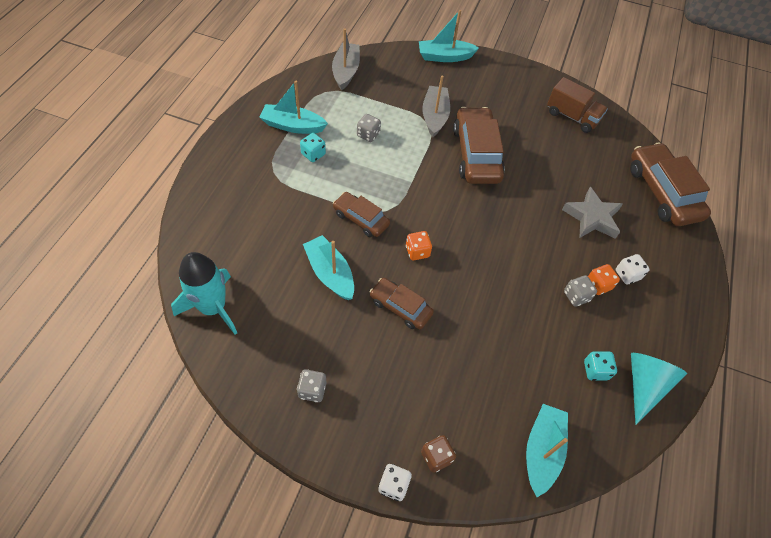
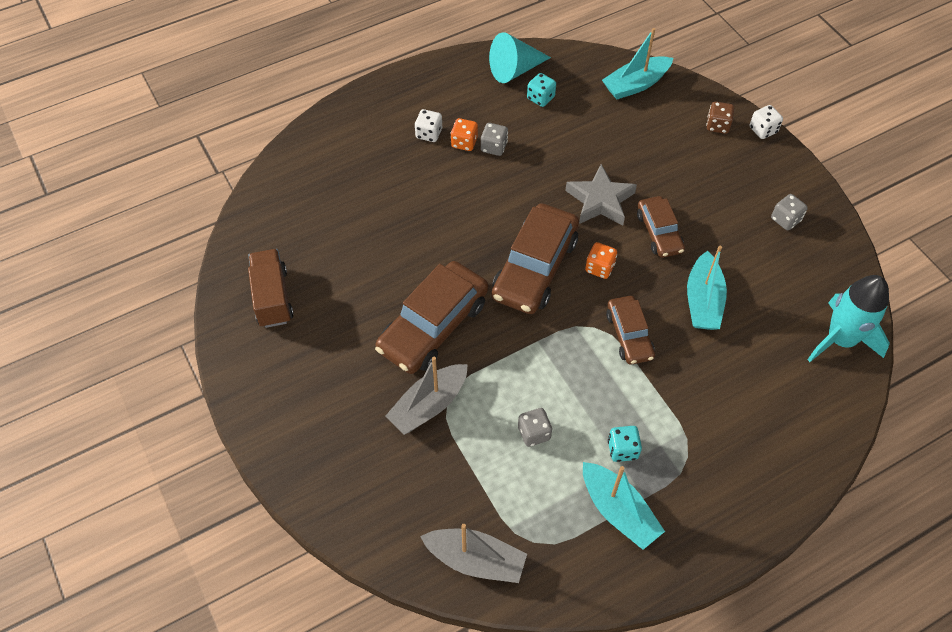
camera: 135 degrees left, 0 degrees up
(346, 71) = (475, 560): grey boat -> grey boat turned 120 degrees counterclockwise
(445, 57) = (316, 490): turquoise boat -> none
(592, 218) = (396, 191): grey star -> grey star (600, 200)
(662, 192) = (297, 169): brown car -> brown car (535, 268)

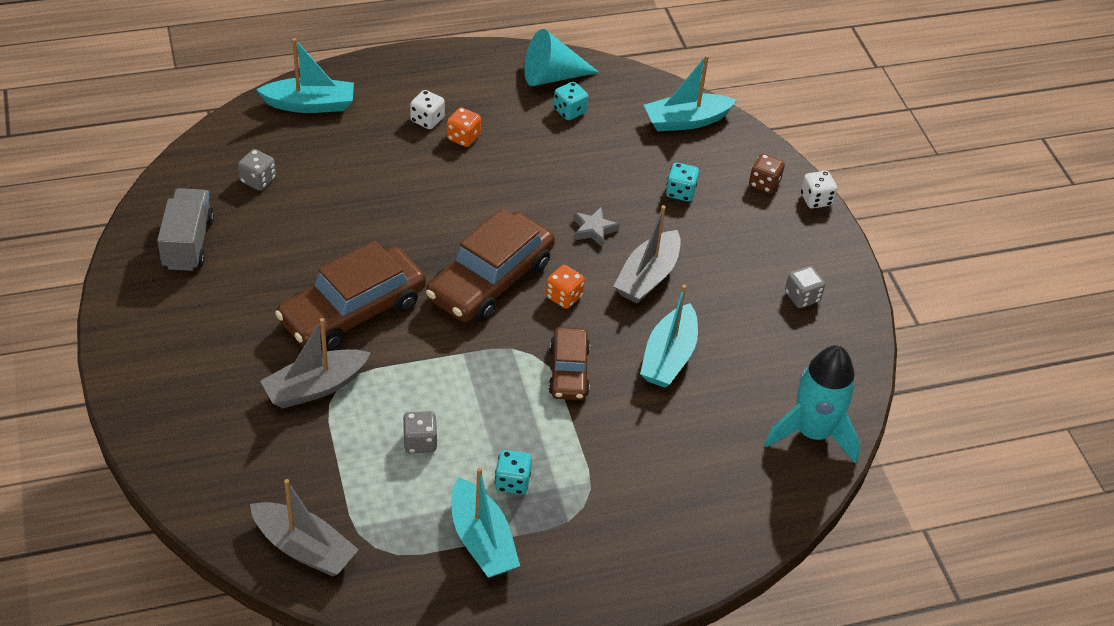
camera: 10 degrees right, 10 degrees down
(272, 297) = (188, 243): brown truck -> grey truck
(327, 143) = (310, 104): none -> turquoise boat
(494, 147) = (495, 149): grey dice -> grey dice (258, 180)
(600, 200) = (594, 230): grey star -> grey star, size x0.57
(655, 149) = (680, 192): none -> turquoise dice
(659, 232) = (647, 277): brown car -> grey boat

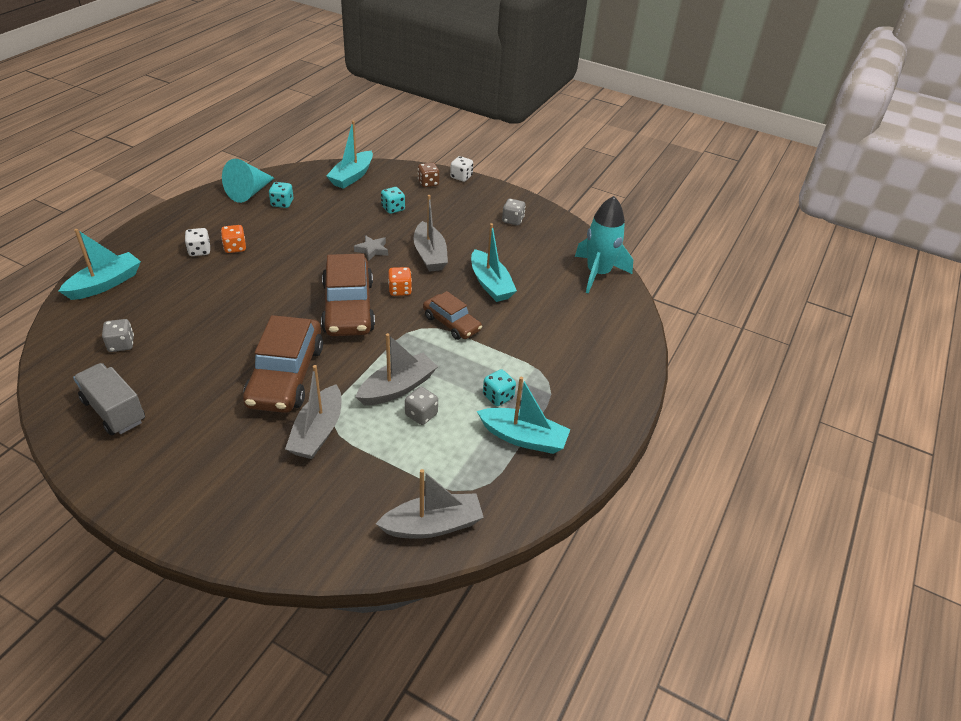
camera: 45 degrees left, 5 degrees down
(432, 399) = (397, 388): none -> grey boat

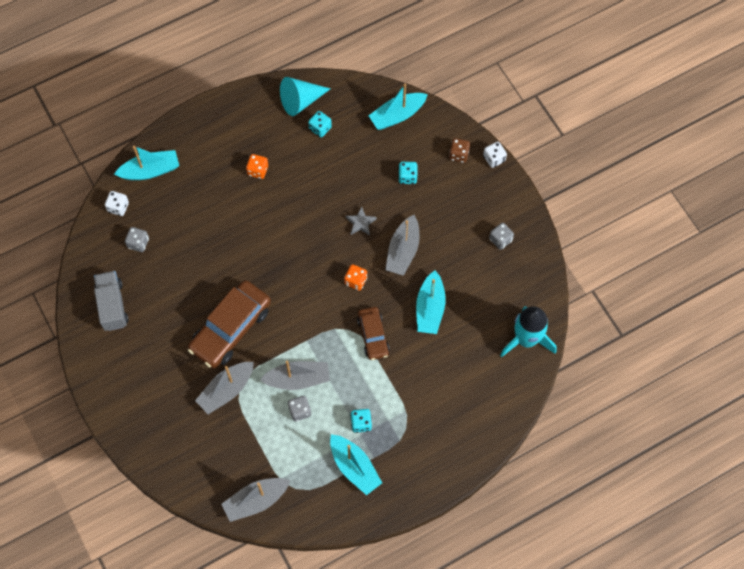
camera: 35 degrees right, 25 degrees up
(199, 251) = (230, 162): white dice -> white dice (118, 207)
(348, 307) = (307, 281): brown car -> none
(433, 525) = (256, 500): grey boat -> grey boat turned 135 degrees clockwise

